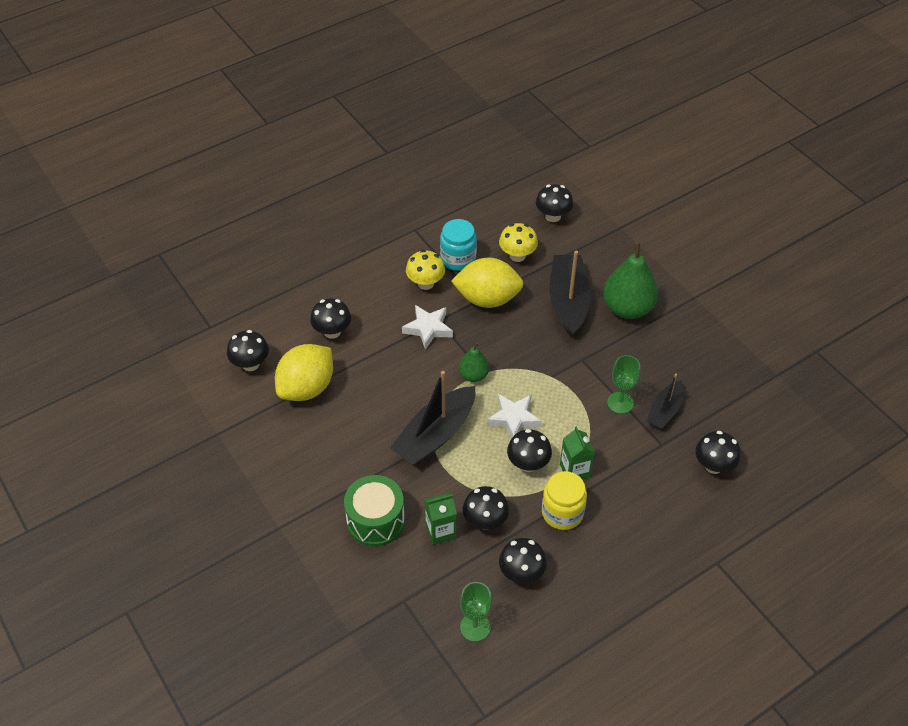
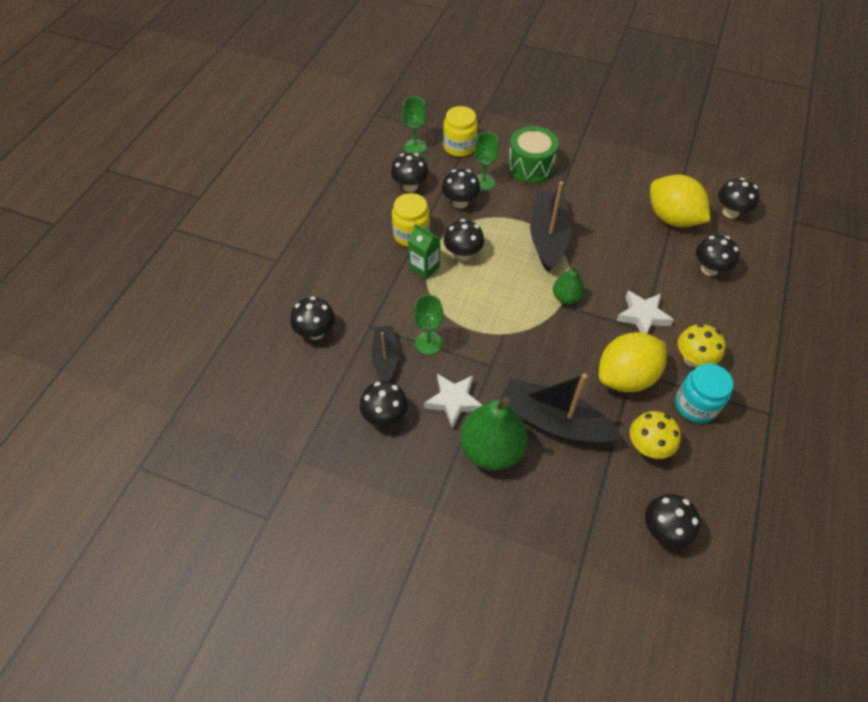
camera: 145 degrees right, 5 degrees up
(307, 388) = (672, 218): yellow lemon -> yellow lemon turned 45 degrees counterclockwise
(425, 595) = (459, 147): none -> yellow jar
(440, 531) = (483, 182): green carton -> green goblet
(514, 419) = (503, 281): white star -> white star (453, 401)
(568, 301) = (553, 421): black boat -> black boat turned 150 degrees clockwise
(692, 369) = (385, 416): none -> black mushroom

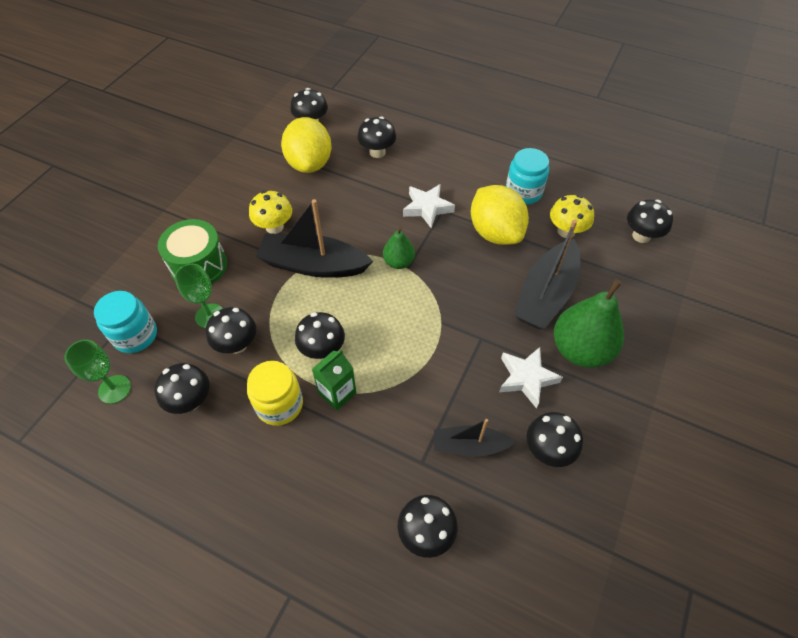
camera: 85 degrees left, 0 degrees up
(428, 343) = (450, 397): green goblet -> none
(459, 147) = (135, 335): yellow jar -> turquoise jar
(672, 218) = (309, 164): yellow lemon -> yellow lemon turned 60 degrees counterclockwise
(693, 359) = (476, 184): yellow mushroom -> yellow mushroom (274, 227)

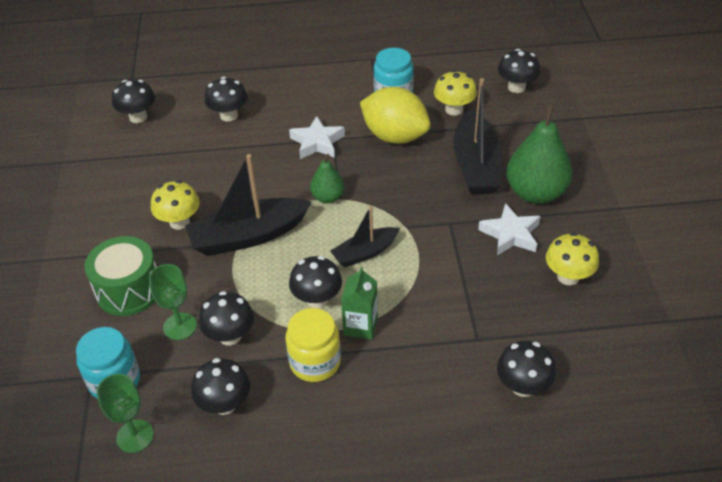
camera: 30 degrees left, 10 degrees down
(309, 164) = (168, 153): yellow lemon -> none
(469, 446) = (505, 306): black boat -> black boat (365, 253)
(548, 450) = (568, 276): black mushroom -> yellow mushroom

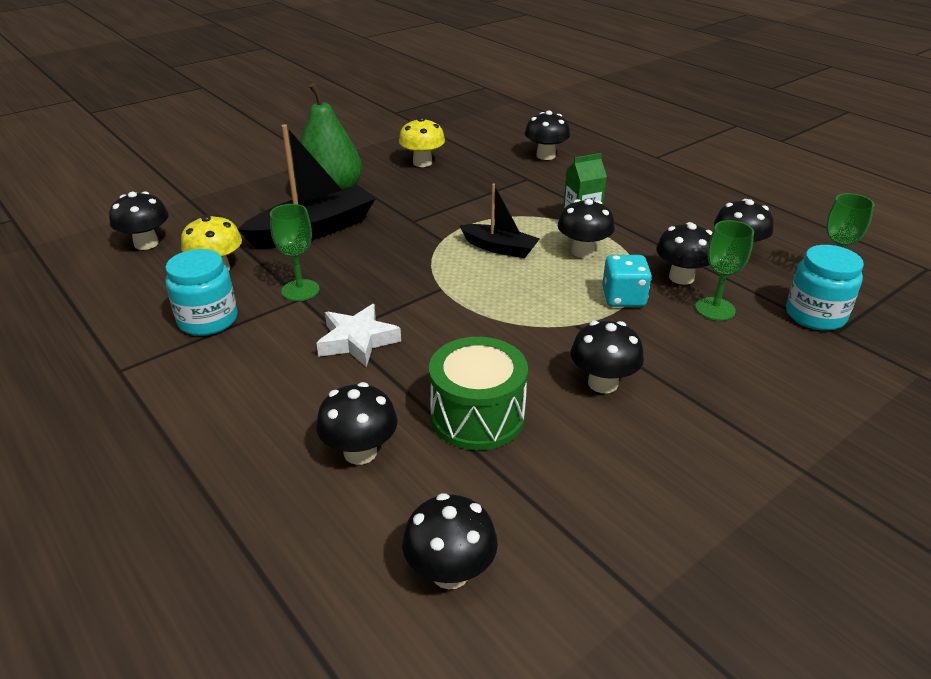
camera: 125 degrees left, 10 degrees down
(129, 290) = (731, 365): green drum -> green drum (477, 416)
(179, 222) = (603, 383): yellow mushroom -> black mushroom
(240, 284) = (623, 298): none -> turquoise dice
(248, 236) = (561, 322): black boat -> none
(315, 362) = (642, 229): yellow jar -> none
(328, 197) = (447, 295): green pear -> none
(395, 136) = (300, 290): yellow lemon -> green goblet
(510, 234) = (398, 192): white star -> none

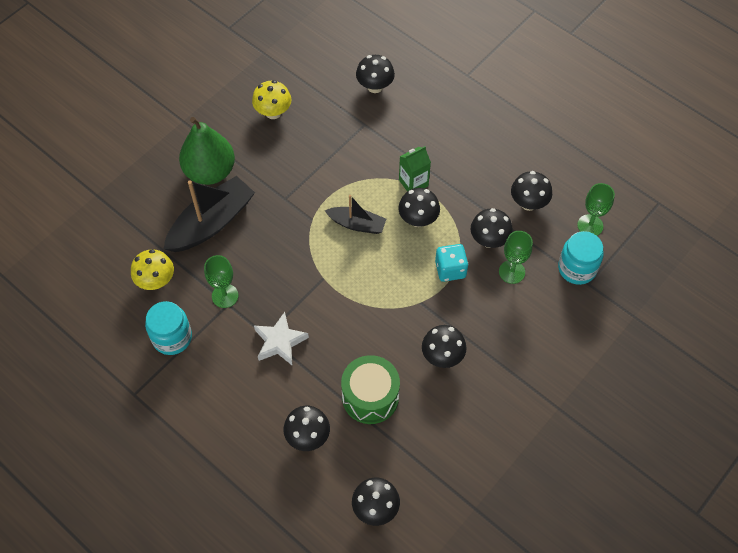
camera: 10 degrees left, 25 degrees up
(146, 243) = (89, 259): black mushroom -> none

